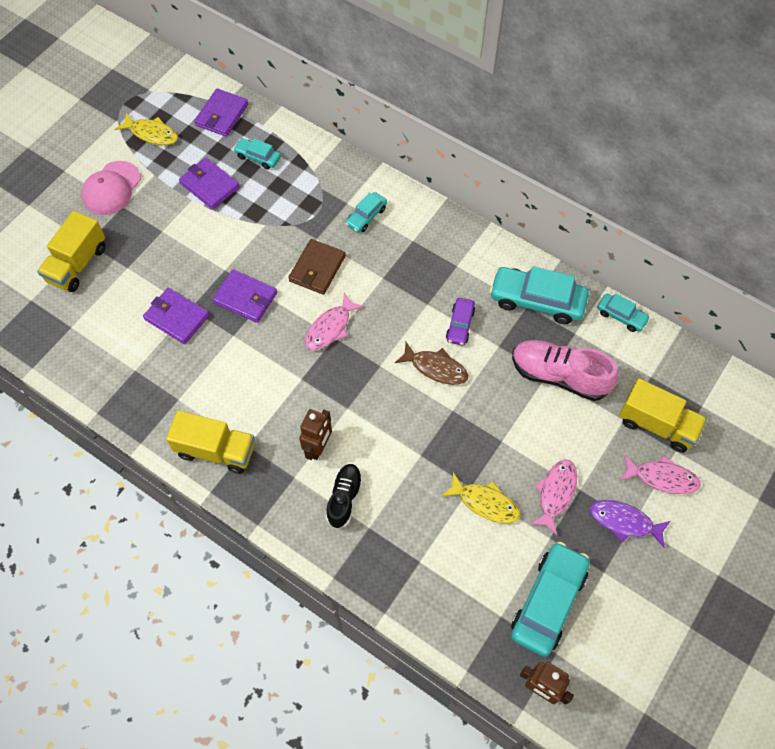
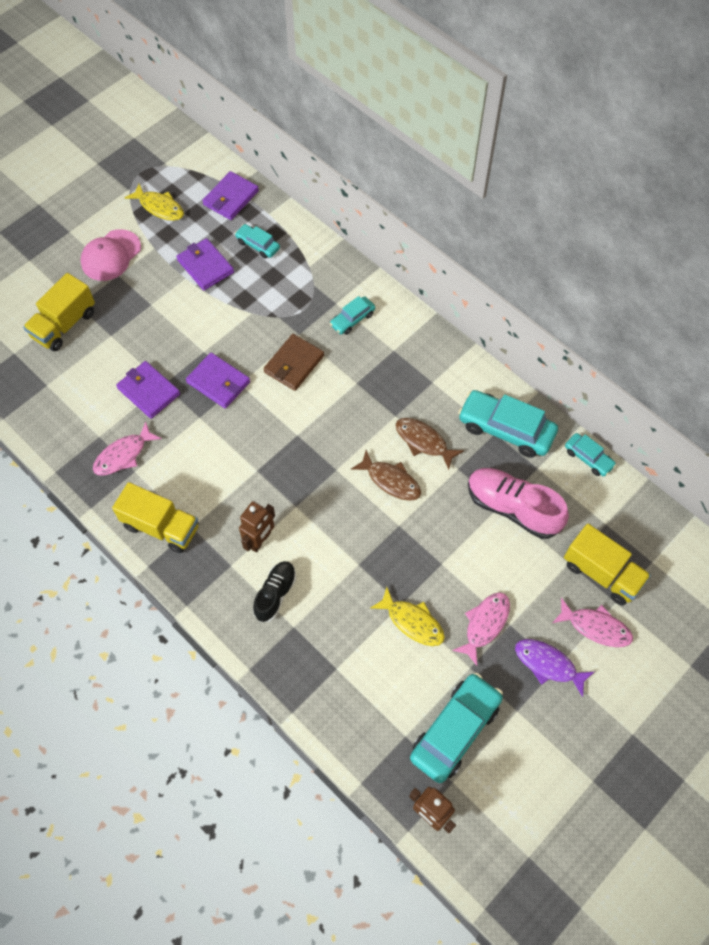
camera: 10 degrees right, 0 degrees up
(330, 328) = (295, 424): pink fish -> pink fish (123, 455)
(460, 325) = (423, 442): purple car -> brown fish

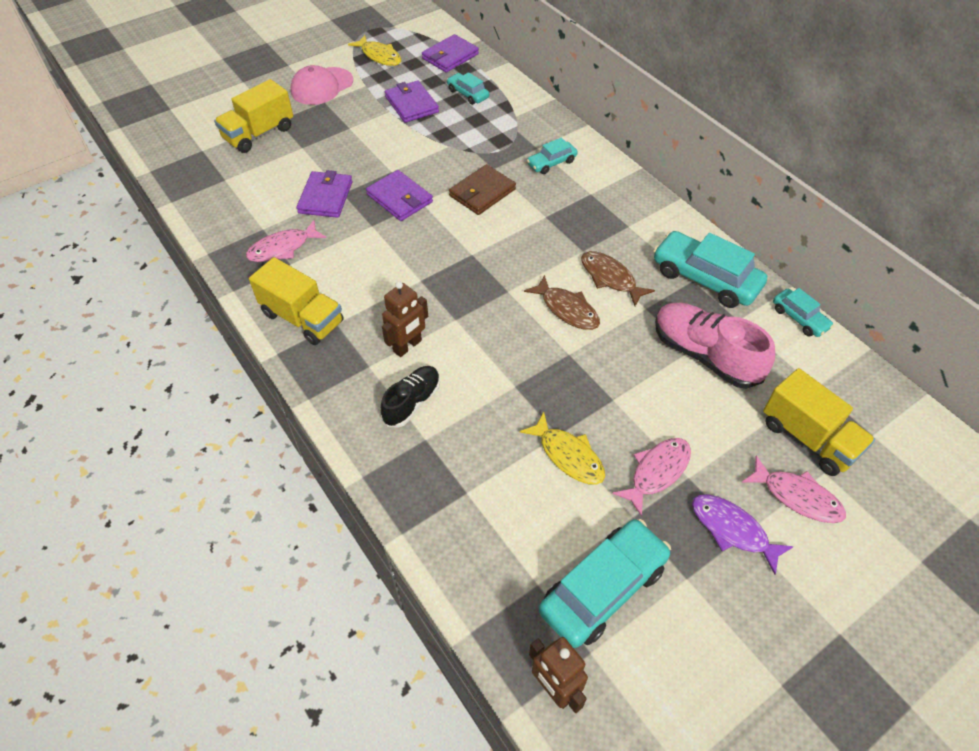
camera: 10 degrees right, 10 degrees down
(148, 391) = (325, 197): purple wallet -> purple wallet turned 45 degrees clockwise

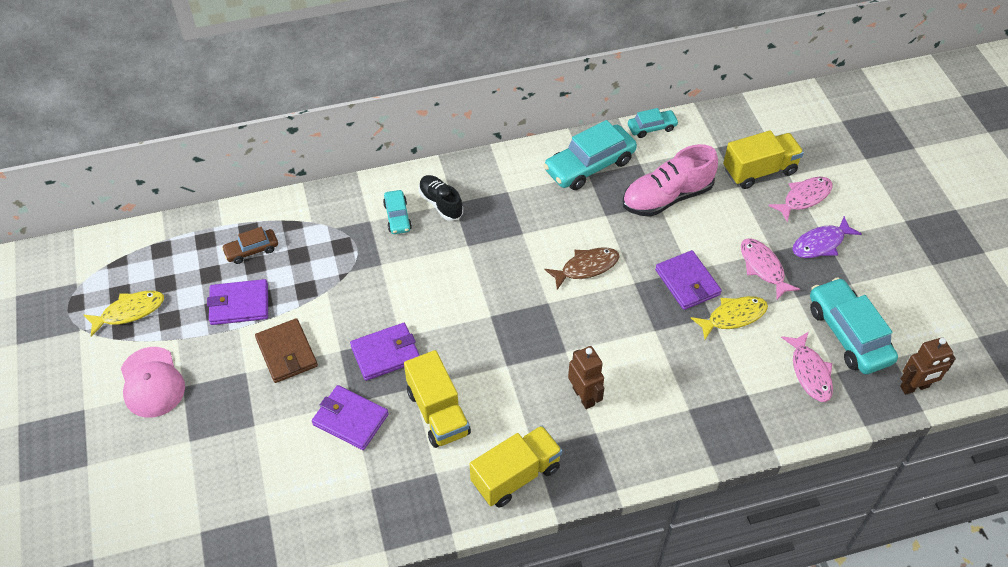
camera: 70 degrees left, 0 degrees up
(259, 134) = (204, 465): yellow truck -> yellow truck (438, 412)
(283, 248) = (410, 475): pink fish -> pink fish (810, 372)
(412, 402) = (647, 409): black shoe -> black shoe (441, 203)
(450, 56) = (175, 247): purple wallet -> purple wallet (687, 282)
(468, 94) = (251, 250): turquoise car -> brown car
(482, 192) = (411, 283): brown wallet -> brown wallet (287, 353)
(610, 278) = (563, 226): brown fish -> none

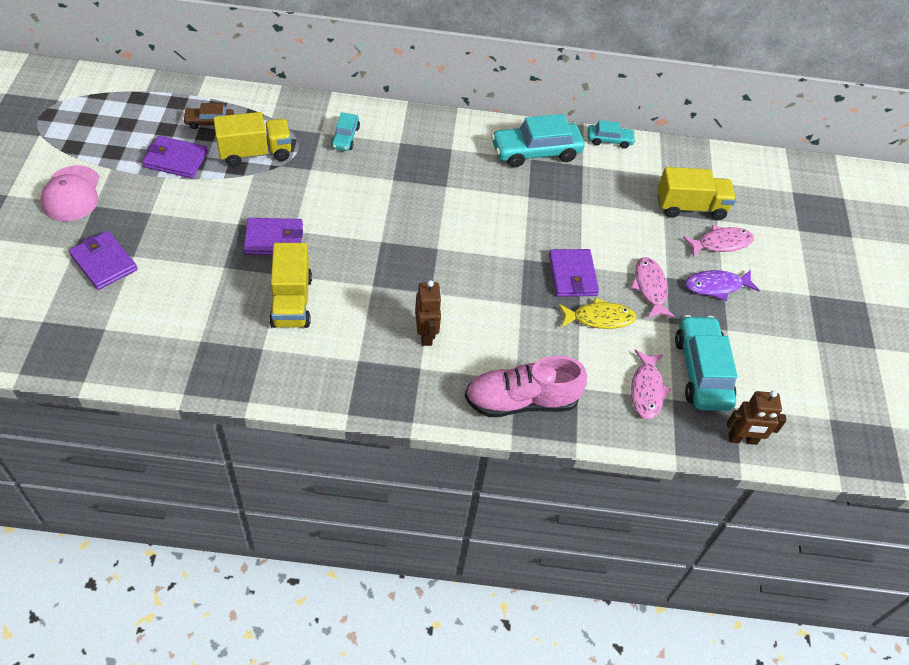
camera: 15 degrees right, 0 degrees up
(129, 312) = (85, 135): yellow fish -> none
(287, 353) = (192, 210): brown wallet -> none
(350, 419) = (214, 280): purple wallet -> purple wallet (103, 262)
(441, 203) = (388, 139): black shoe -> none
(516, 475) = (330, 376): yellow truck -> yellow truck (255, 153)
(586, 267) = (487, 232): brown fish -> none
(666, 197) = (592, 200): pink shoe -> pink shoe (521, 401)

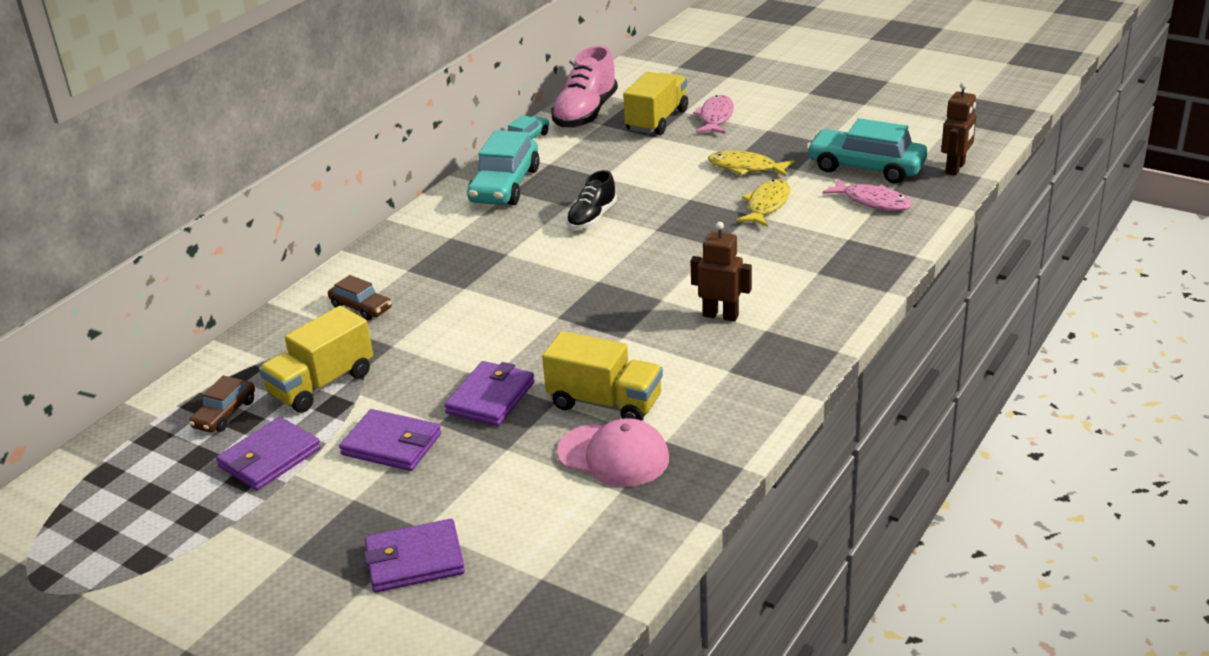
camera: 55 degrees left, 20 degrees down
(71, 194) = (247, 574): pink cap -> pink cap (614, 455)
(255, 153) = (322, 384): yellow truck -> yellow truck turned 150 degrees counterclockwise
(345, 137) = (361, 307): turquoise car -> brown car
(519, 216) = (592, 218): none -> black shoe
(521, 401) = (847, 275): pink shoe -> pink shoe (585, 114)
(572, 275) = (699, 206): purple wallet -> purple wallet (392, 444)
(650, 287) = (746, 168): pink fish -> yellow fish
(716, 286) = (768, 133): purple fish -> none

